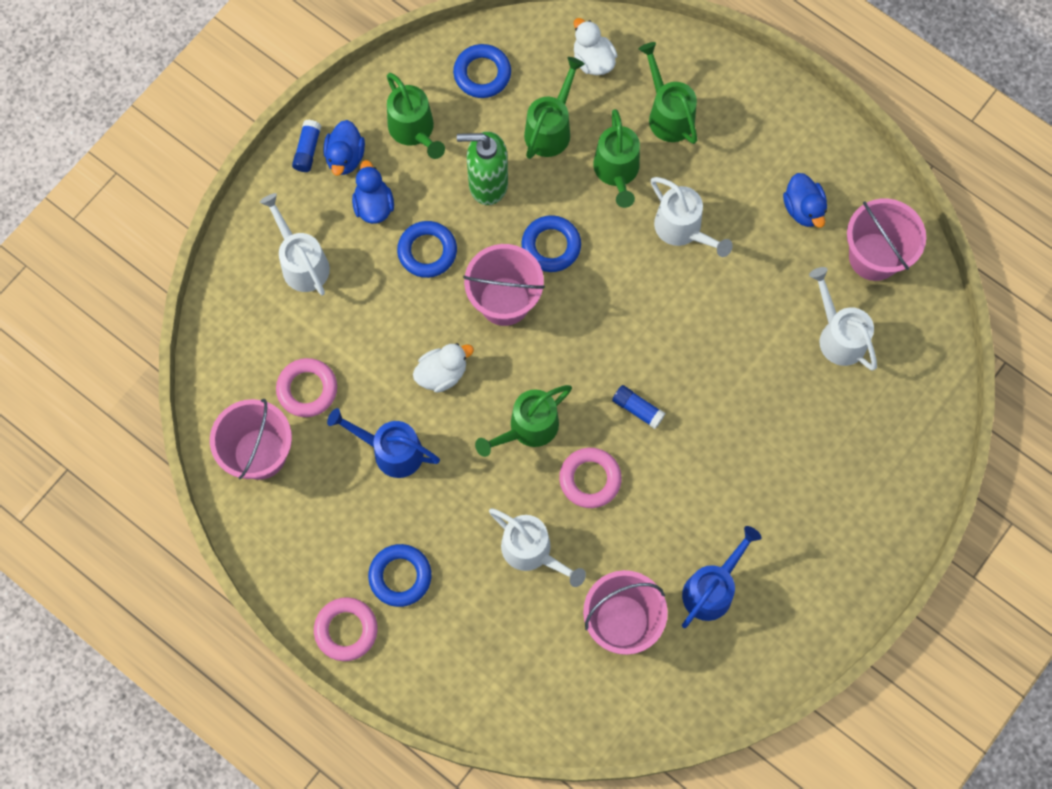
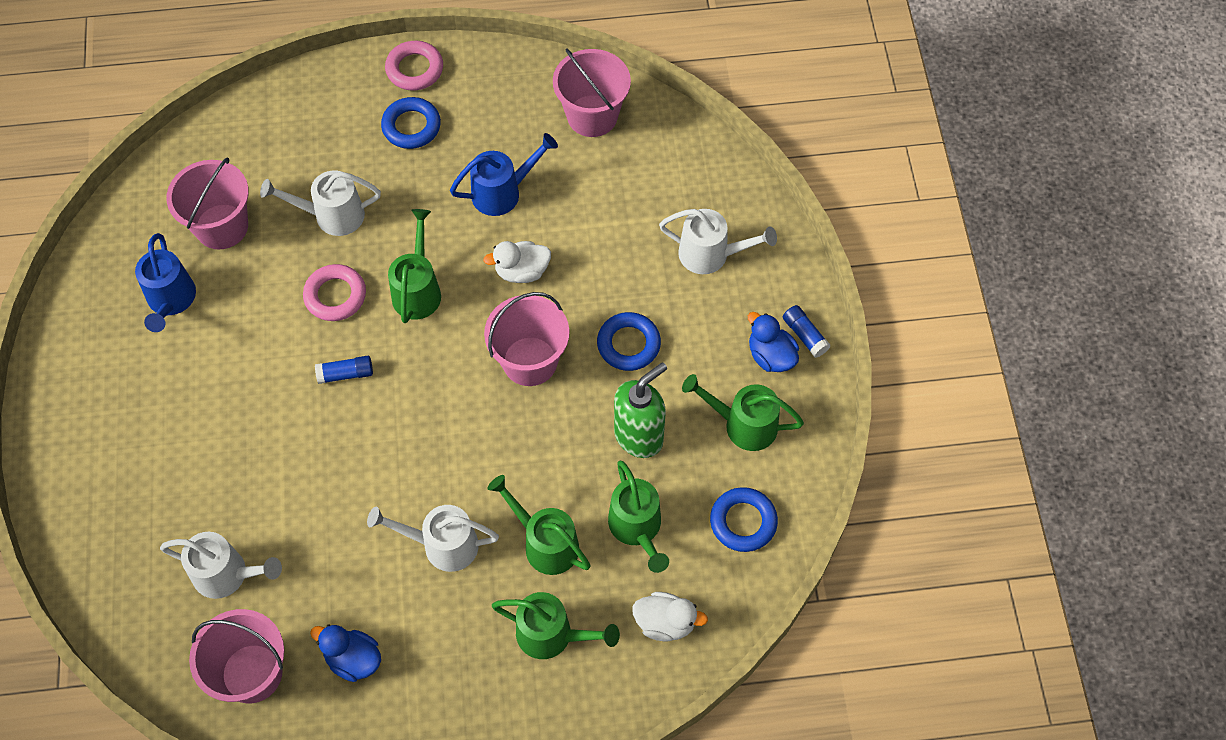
camera: 135 degrees right, 10 degrees down
(307, 389) = (607, 179): pink ring -> none
(373, 205) = (707, 341): blue duck -> none
(442, 373) = (522, 271): white duck -> white duck turned 60 degrees clockwise
(551, 246) = (537, 434): blue ring -> none

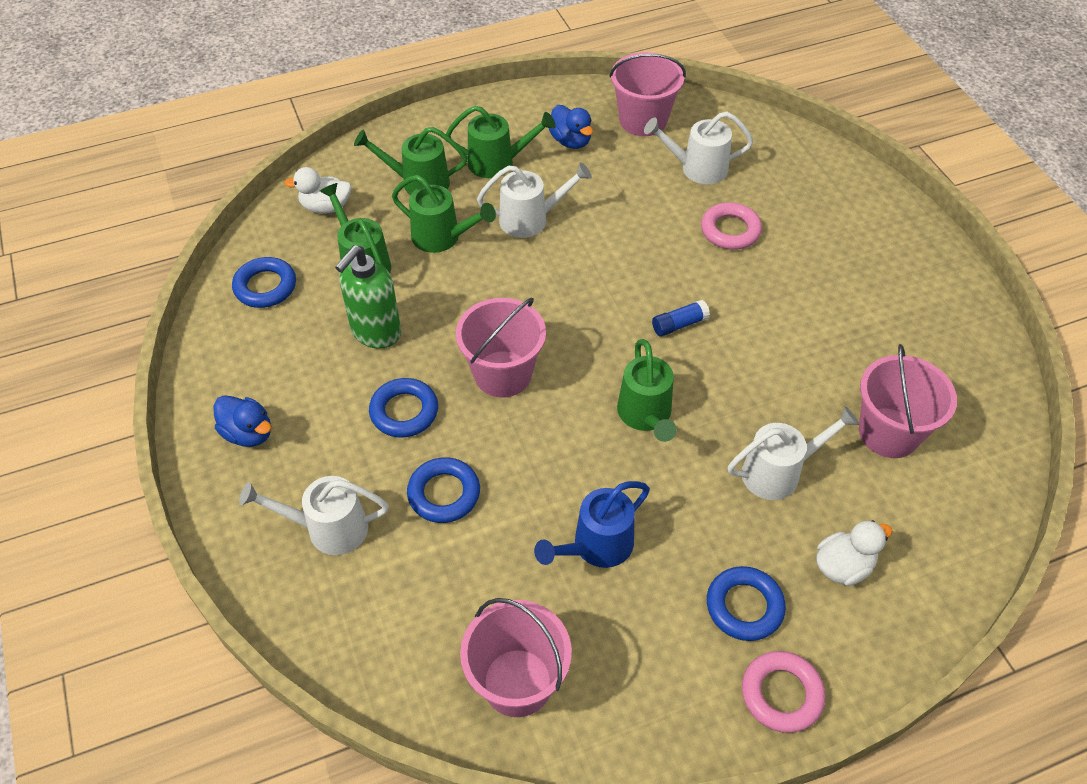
camera: 165 degrees right, 10 degrees down
(171, 301) = (887, 349): blue watering can -> none
(335, 296) = (728, 391): pink ring -> pink ring (730, 230)
(353, 659) = (571, 141): blue duck -> blue duck turned 45 degrees clockwise
(522, 271) = (541, 460): white duck -> white duck (843, 566)
(611, 261) = (444, 494): none -> blue ring
(742, 424) = (273, 363): green watering can -> green watering can (498, 162)
(804, 335) = (211, 462): blue glue stick -> none

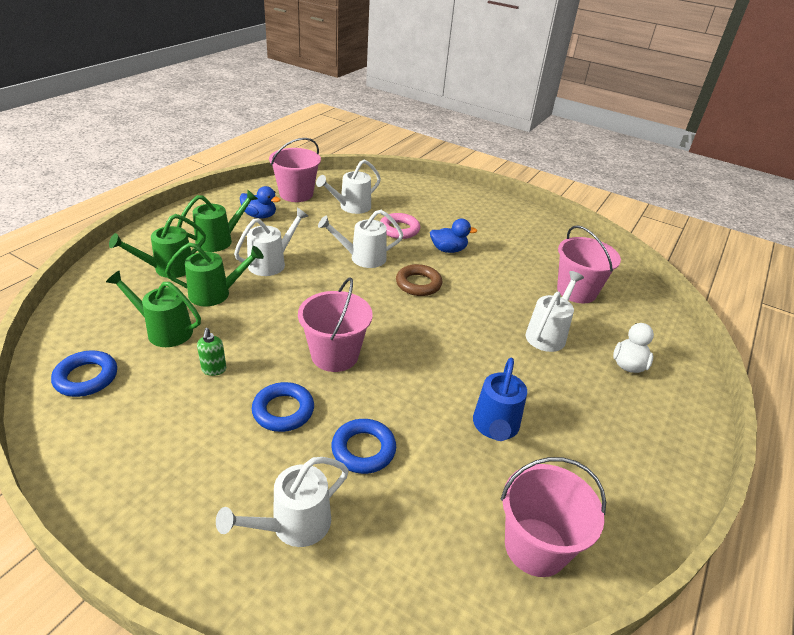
camera: 40 degrees left, 15 degrees down
(248, 433) = (156, 491): blue duck -> blue duck (448, 250)
(326, 207) = (101, 307): white duck -> none
(375, 332) = (214, 370): green soap dispenser -> green soap dispenser, size x0.50
(643, 256) = (362, 258): none -> white watering can
(646, 416) = (448, 339): green watering can -> none
(679, 324) = (418, 284): blue glue stick -> brown ring
(744, 606) = (608, 413): blue ring -> none
(781, 694) = (677, 450): pink ring -> none

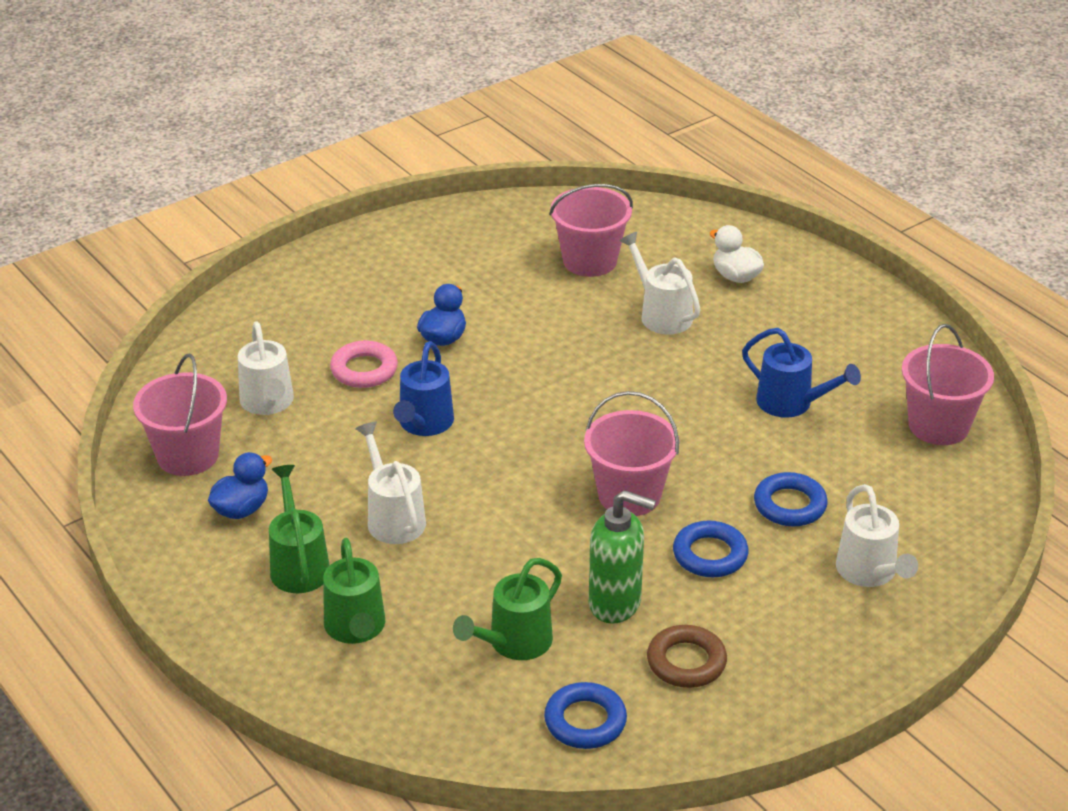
camera: 65 degrees left, 0 degrees up
(214, 370) = (615, 603): green soap dispenser -> green soap dispenser, size x1.98
(216, 293) = (447, 584): green watering can -> none
(362, 258) = (423, 425): white watering can -> blue watering can
(418, 284) = (513, 388): brown ring -> brown ring (686, 662)

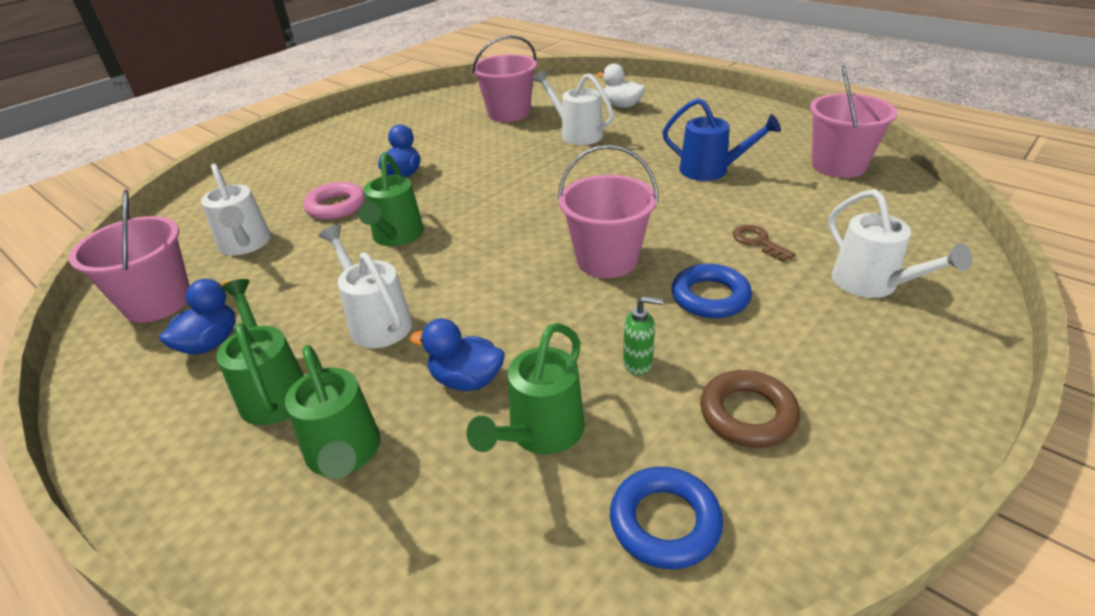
camera: 10 degrees left, 0 degrees up
(423, 425) = (396, 237): blue watering can -> green watering can
(464, 588) = (466, 380): none -> blue duck
(615, 603) = (638, 364): green soap dispenser -> green soap dispenser, size x0.50
(790, 505) = (758, 242): blue ring -> brown key

